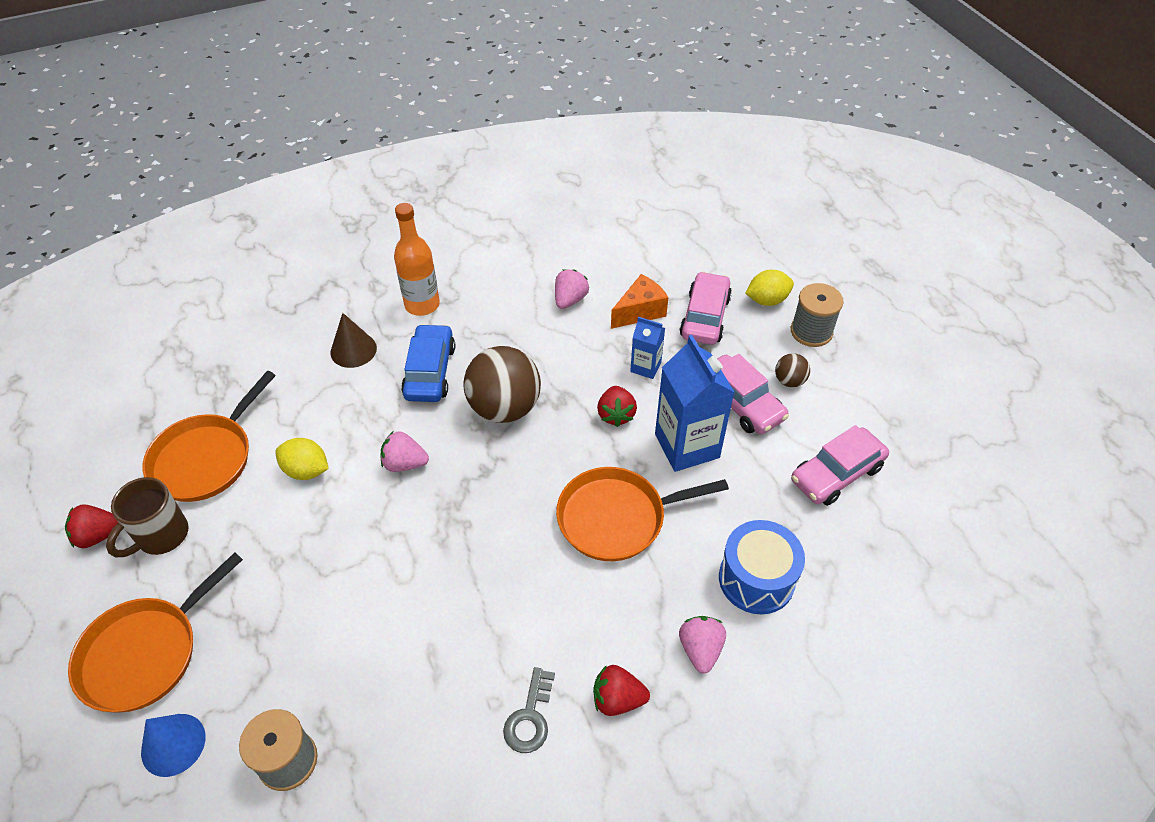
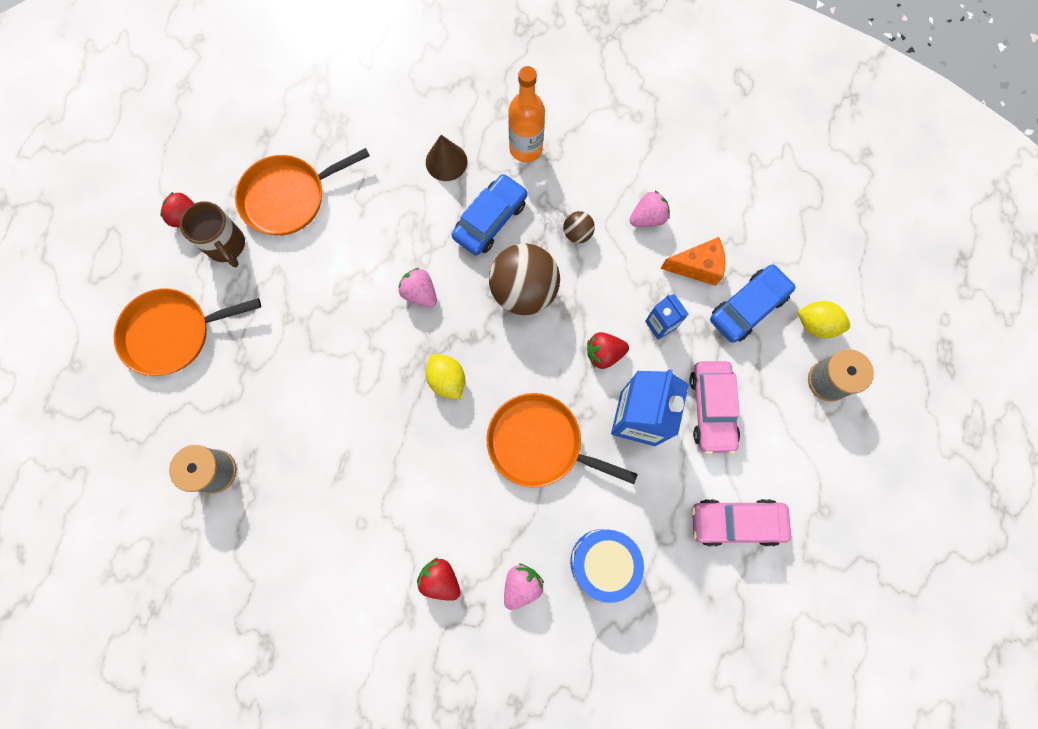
camera: 35 degrees right, 25 degrees up
(161, 536) = (227, 246): brown mug -> brown mug turned 105 degrees counterclockwise
(173, 744) = (157, 411): blue cone -> none
(306, 470) = (349, 253): yellow lemon -> yellow lemon (447, 380)
(530, 717) = (376, 550): grey key -> none
(616, 414) = (604, 353): red strawberry -> red strawberry turned 45 degrees clockwise
(705, 317) = (748, 307): pink car -> blue car
(789, 381) = (768, 415): brown ball -> brown ball (577, 233)

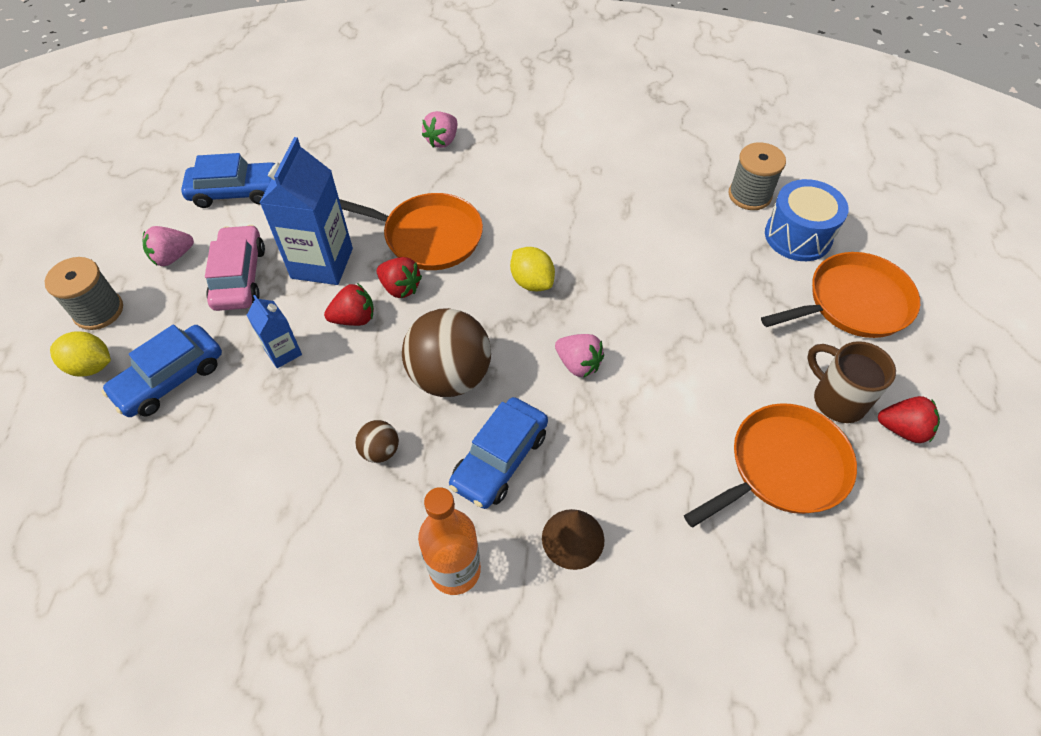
camera: 175 degrees right, 20 degrees down
(440, 579) = (516, 140): red strawberry -> red strawberry (400, 288)
(603, 562) = (368, 158): blue drum -> blue drum (798, 236)
(647, 218) = (281, 479): pink strawberry -> pink strawberry (173, 257)
(697, 267) = (224, 421): orange cheese -> none
(736, 522) = (236, 192): pink car -> blue car

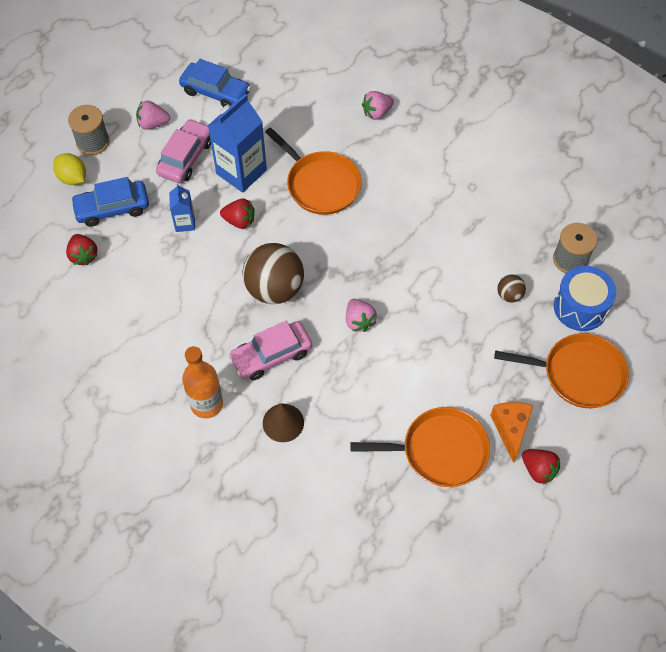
camera: 30 degrees right, 5 degrees up
(380, 450) = (206, 314): brown ball -> brown ball (509, 295)
(400, 288) = (280, 213): red strawberry -> red strawberry (83, 255)
(499, 459) = (271, 355): blue car -> pink car
(532, 282) = (367, 250): yellow lemon -> none
(837, 399) = (510, 429): brown mug -> orange cheese

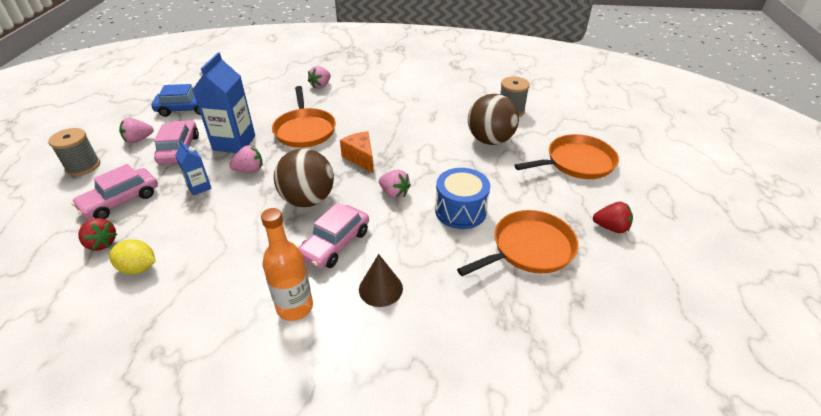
camera: 30 degrees left, 20 degrees down
(73, 178) = (70, 194): yellow lemon -> yellow lemon (138, 268)
(112, 208) = (121, 201): blue car -> pink car
(239, 221) = (249, 170): red strawberry -> pink strawberry
(320, 184) = (305, 130): orange pan -> orange pan turned 60 degrees clockwise
(509, 295) = (490, 140): brown ball -> brown ball, size x2.16
(510, 429) = (566, 212): orange cheese -> orange cheese (360, 158)
(580, 307) = (541, 130): blue drum -> blue drum (460, 211)

